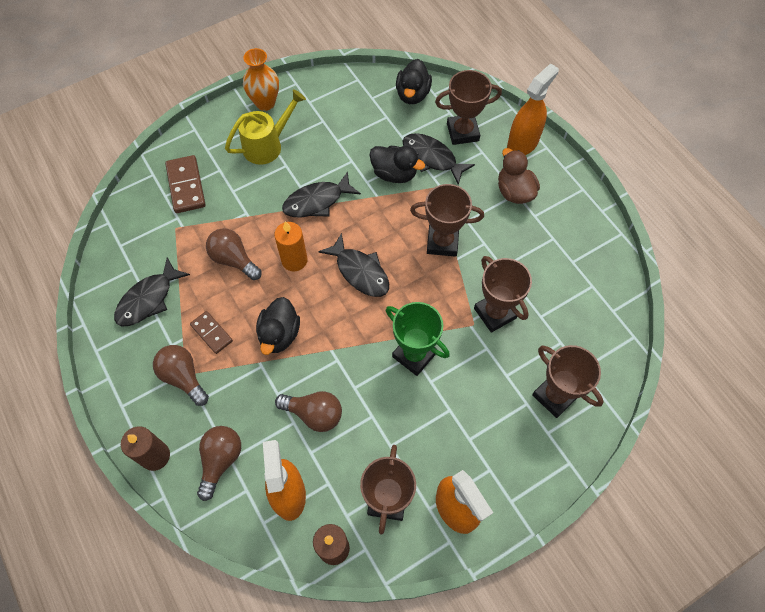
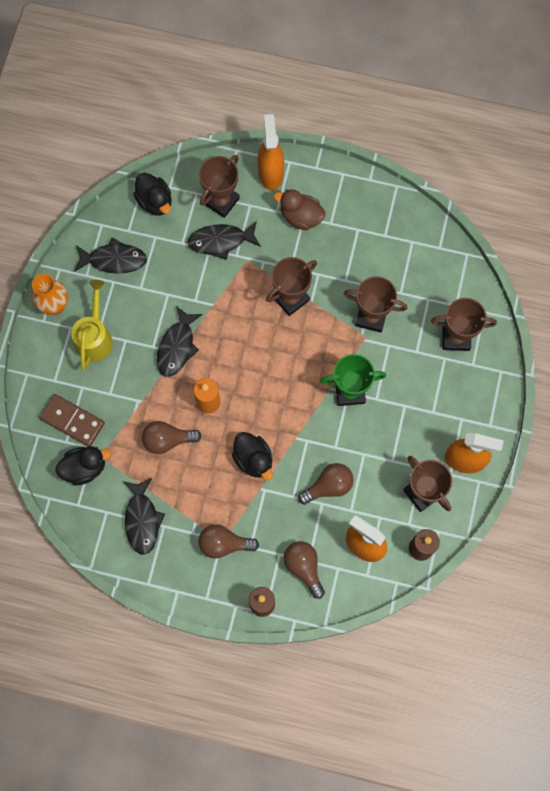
camera: 45 degrees left, 10 degrees up
(211, 333) = (209, 500): brown domino -> none
(360, 272) = (259, 369): black fish -> black fish (114, 260)
(394, 174) = (207, 277): black duck -> black duck (85, 468)

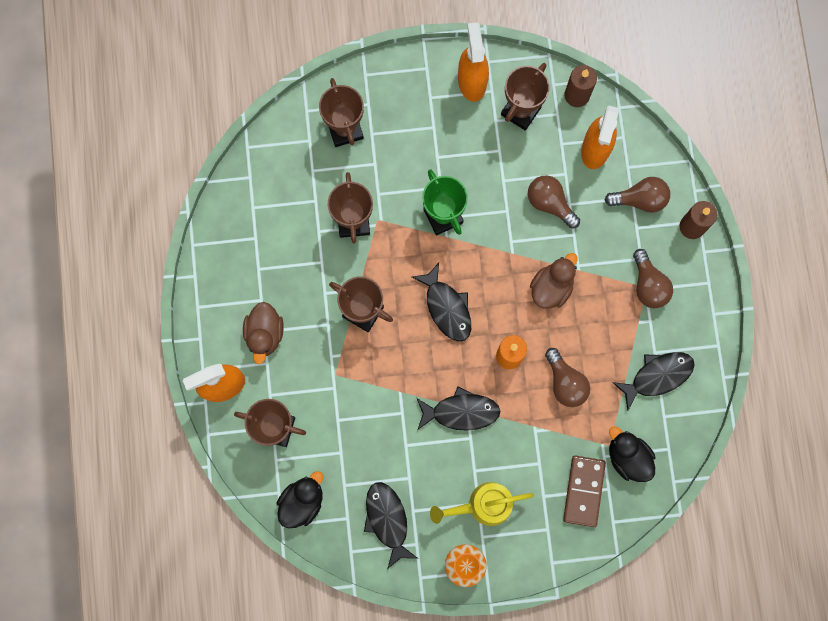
camera: 110 degrees left, 5 degrees up
(221, 241) = (324, 411): black fish -> black fish (447, 307)
(253, 459) = (551, 287): black duck -> brown duck
(304, 567) = (640, 199): brown light bulb -> brown light bulb turned 135 degrees counterclockwise

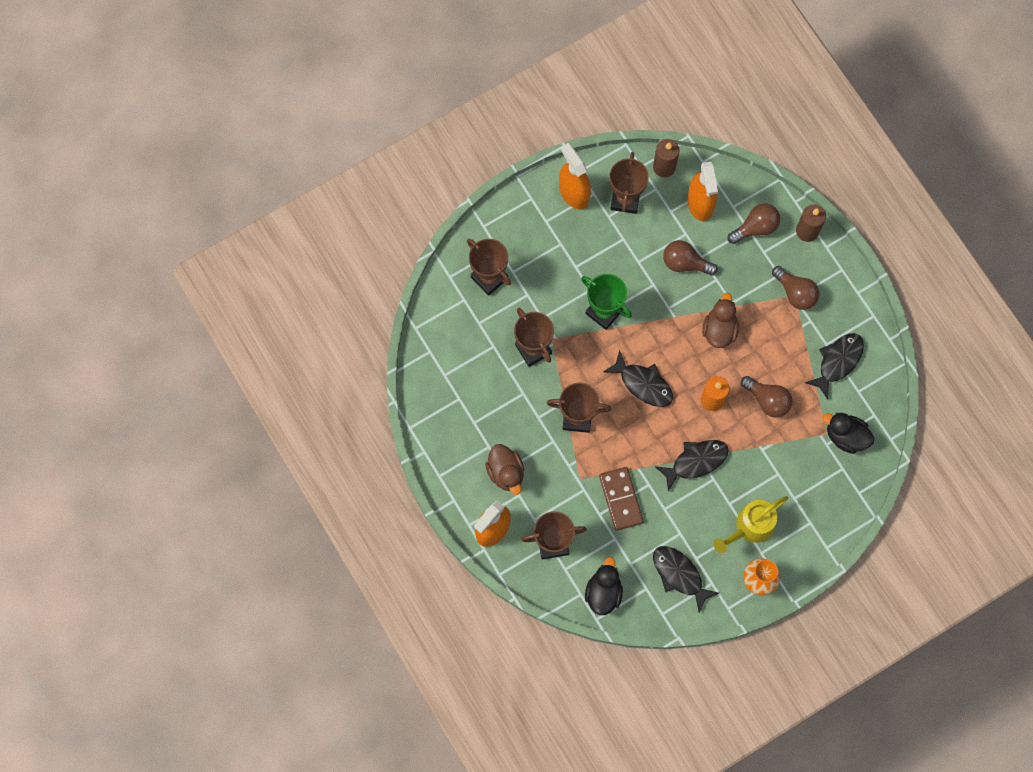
camera: 25 degrees left, 5 degrees down
(584, 491) = (824, 479): brown domino -> brown domino (621, 499)

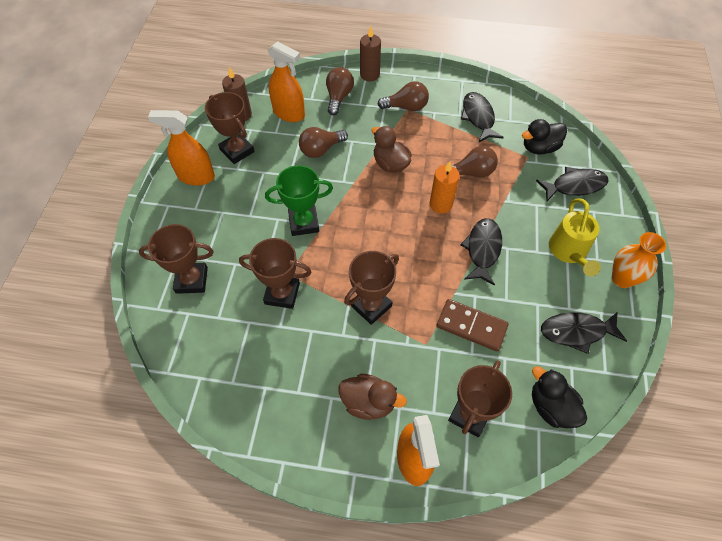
camera: 50 degrees left, 15 degrees down
(643, 384) = (386, 239): black fish -> black fish (575, 186)

